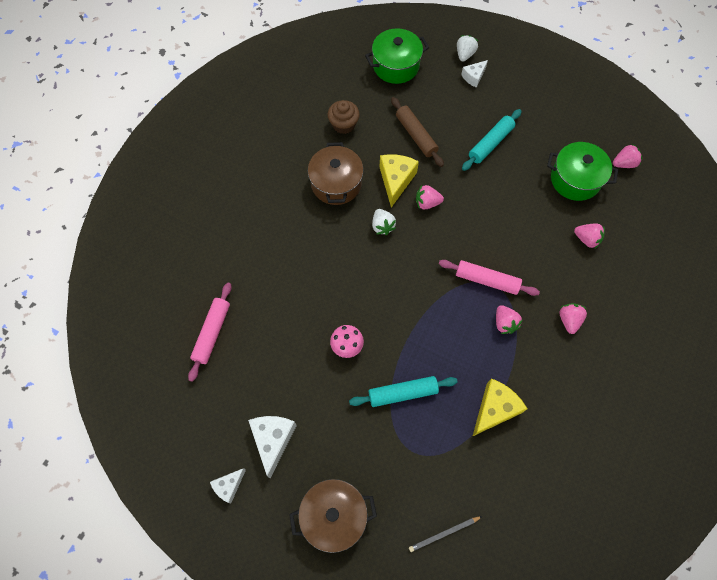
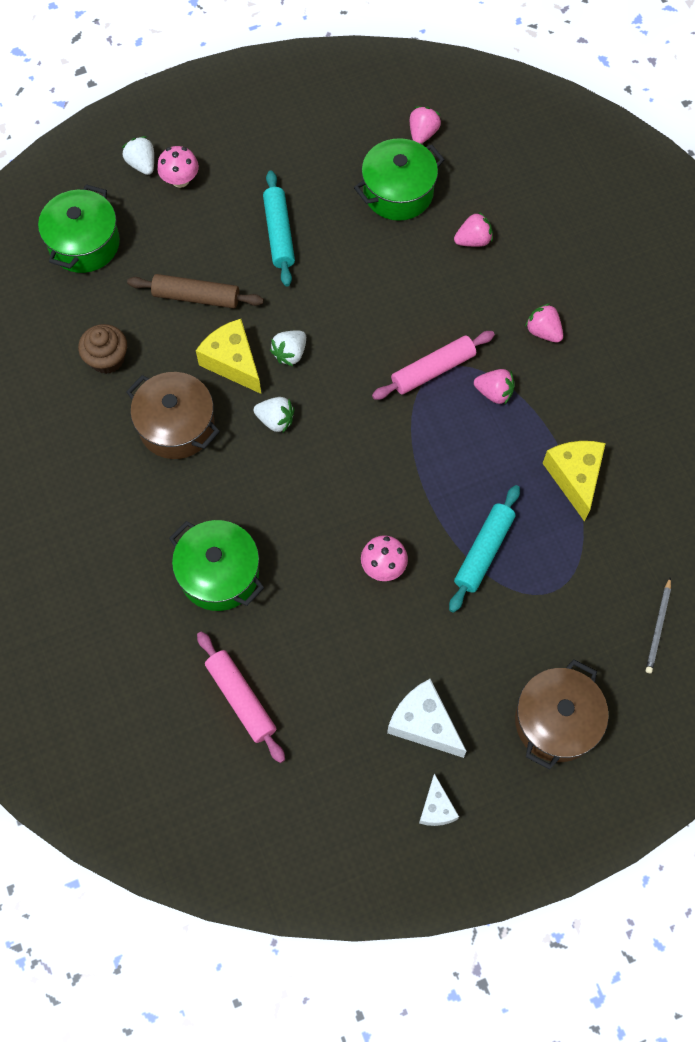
camera: 50 degrees left, 0 degrees up
(272, 268) = (219, 574): none -> green pot
(427, 203) = (290, 353): pink strawberry -> white strawberry
(474, 77) = (180, 180): white cheese -> pink mushroom

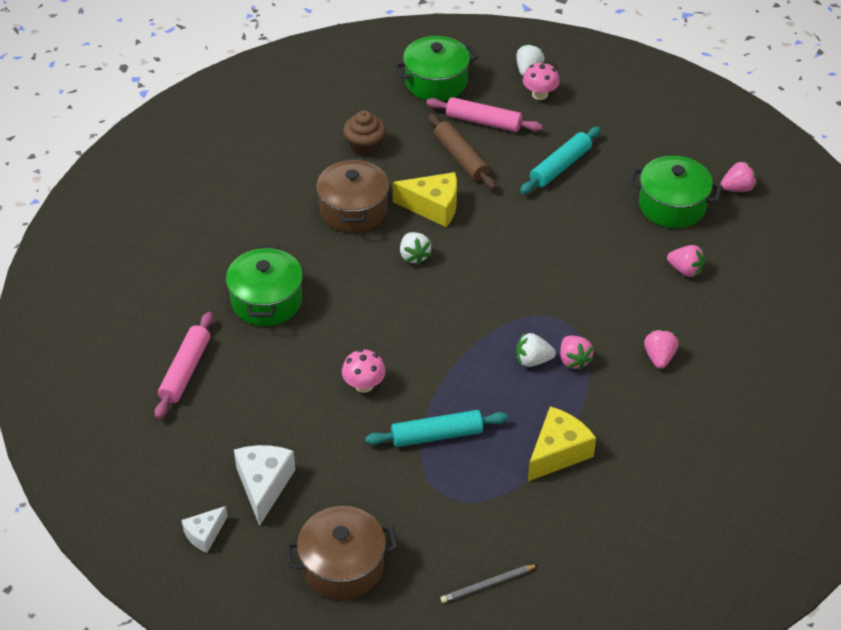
camera: 50 degrees right, 20 degrees down
(233, 362) = (433, 207): yellow cheese -> yellow cheese turned 90 degrees clockwise
(290, 353) = (474, 231): white strawberry -> white strawberry (533, 360)
(433, 370) = (551, 314): pink rolling pin -> pink rolling pin (483, 122)

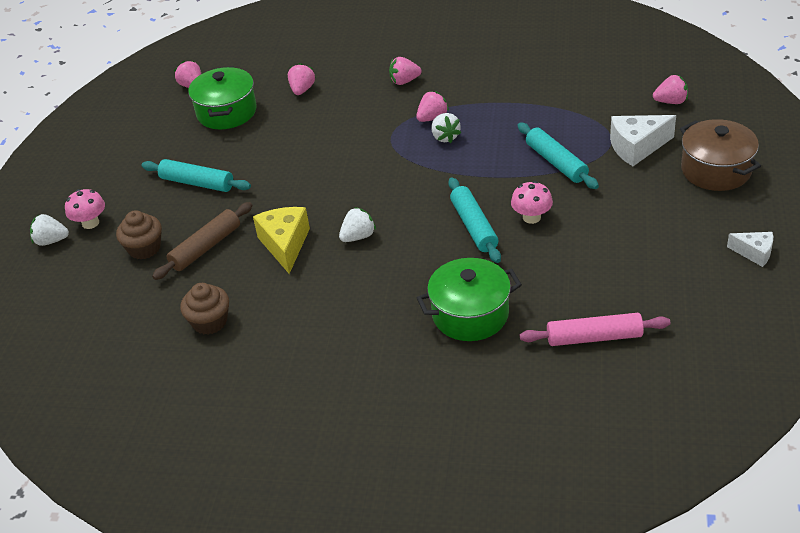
camera: 105 degrees left, 5 degrees down
(264, 485) = (679, 237): white cheese -> white cheese (637, 147)
(353, 210) = (313, 297): brown pot -> none
(378, 339) = (474, 226): none -> turquoise rolling pin
(436, 82) = (86, 301): green pot -> none
(483, 122) = (144, 248): pink rolling pin -> brown cupcake
(488, 585) = (671, 101): grey pencil -> pink strawberry
(558, 452) = (530, 102): yellow cheese -> none

